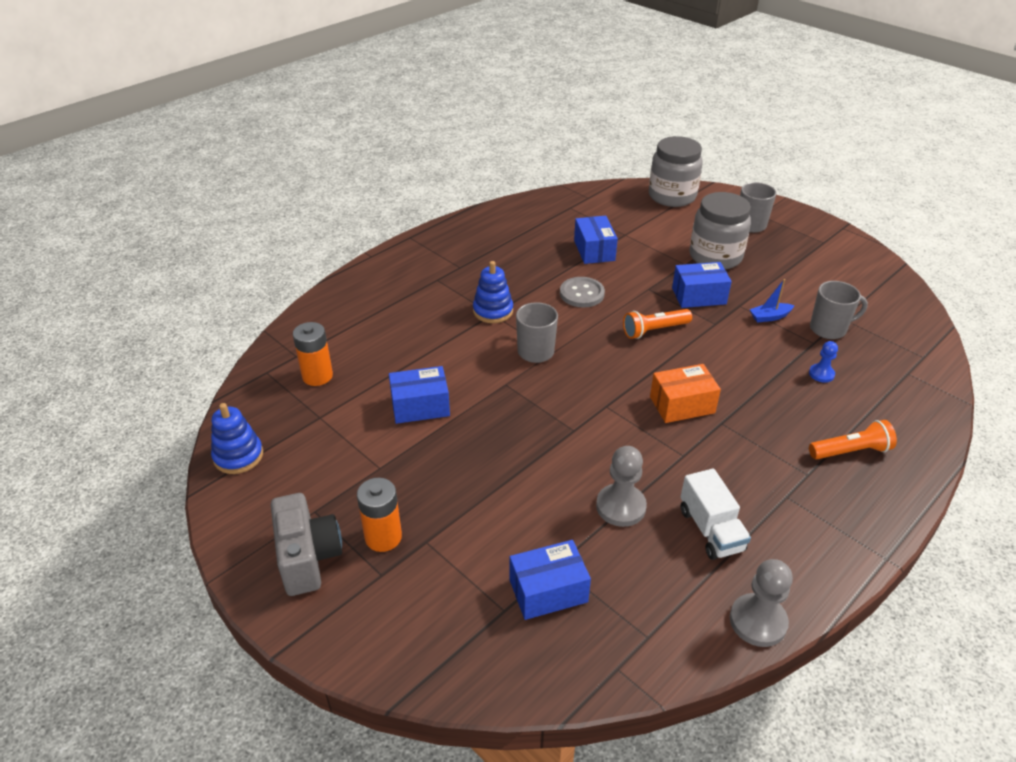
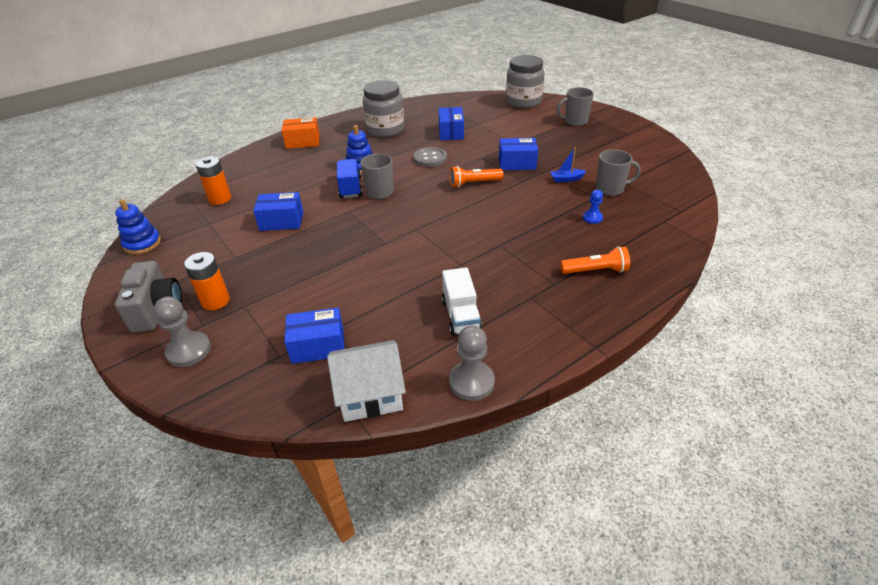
camera: 10 degrees right, 0 degrees up
(493, 347) = (350, 188): none -> blue truck
(620, 507) = (398, 295): grey pawn -> grey pawn (189, 351)
(642, 651) = (370, 394): none -> white house
(682, 405) = (474, 232): orange box -> orange box (303, 142)
(715, 257) = (540, 140): grey jar -> grey jar (385, 130)

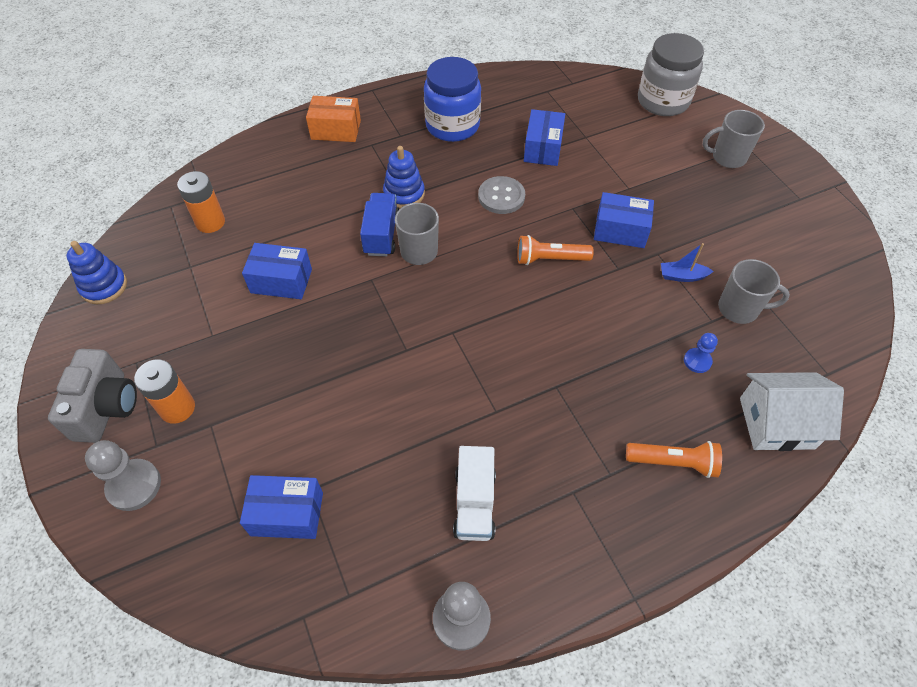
camera: 10 degrees right, 15 degrees up
(370, 394) = (334, 608): white house -> white house (776, 423)
(385, 130) = (452, 125): grey jar -> blue jar

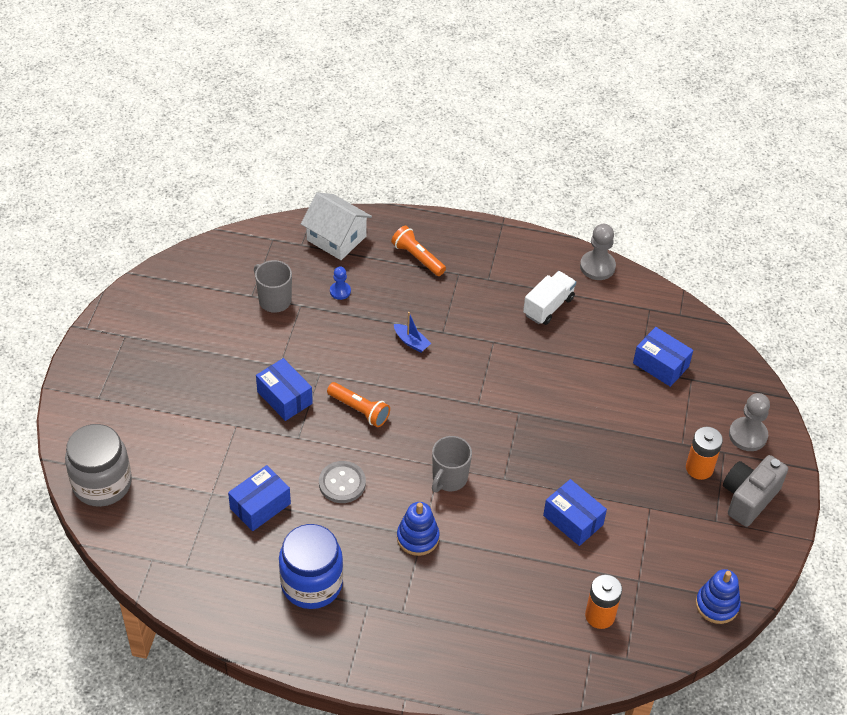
camera: 145 degrees left, 5 degrees down
(336, 130) = (421, 652): orange box -> none
(381, 235) = (467, 511): blue truck -> none
(682, 276) = (283, 341): blue boat -> blue boat (411, 342)
(727, 157) = (127, 399): grey mug -> none

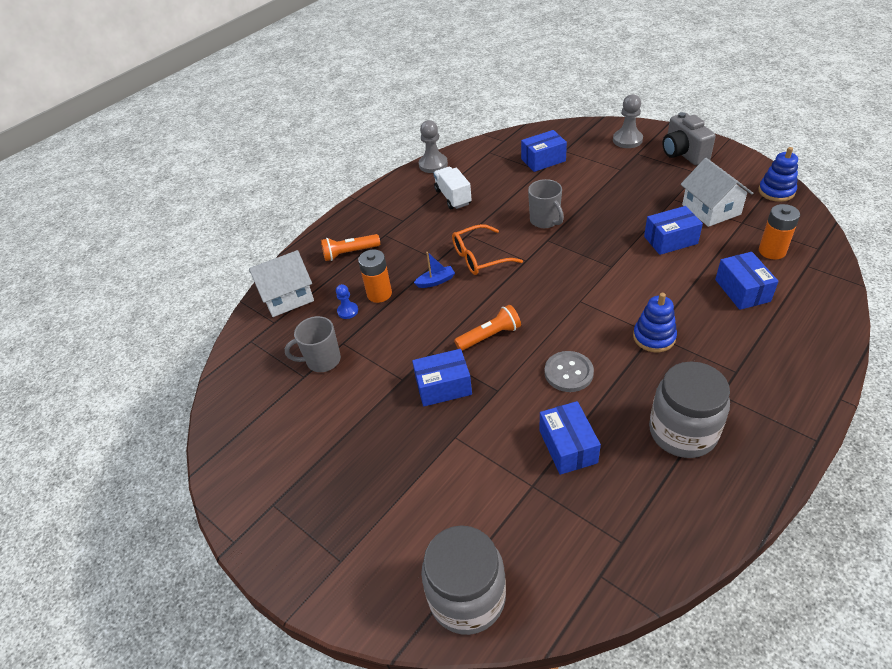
camera: 55 degrees left, 5 degrees down
(311, 584) = (682, 432): blue jar -> grey jar
(449, 479) = (597, 299): grey mug -> grey mug (545, 221)
(463, 364) = (479, 257): none -> orange glasses
(521, 598) = (742, 290): none -> blue box
(647, 547) = (711, 209): none -> white house
(699, 468) = (646, 167): orange battery -> orange battery (379, 294)

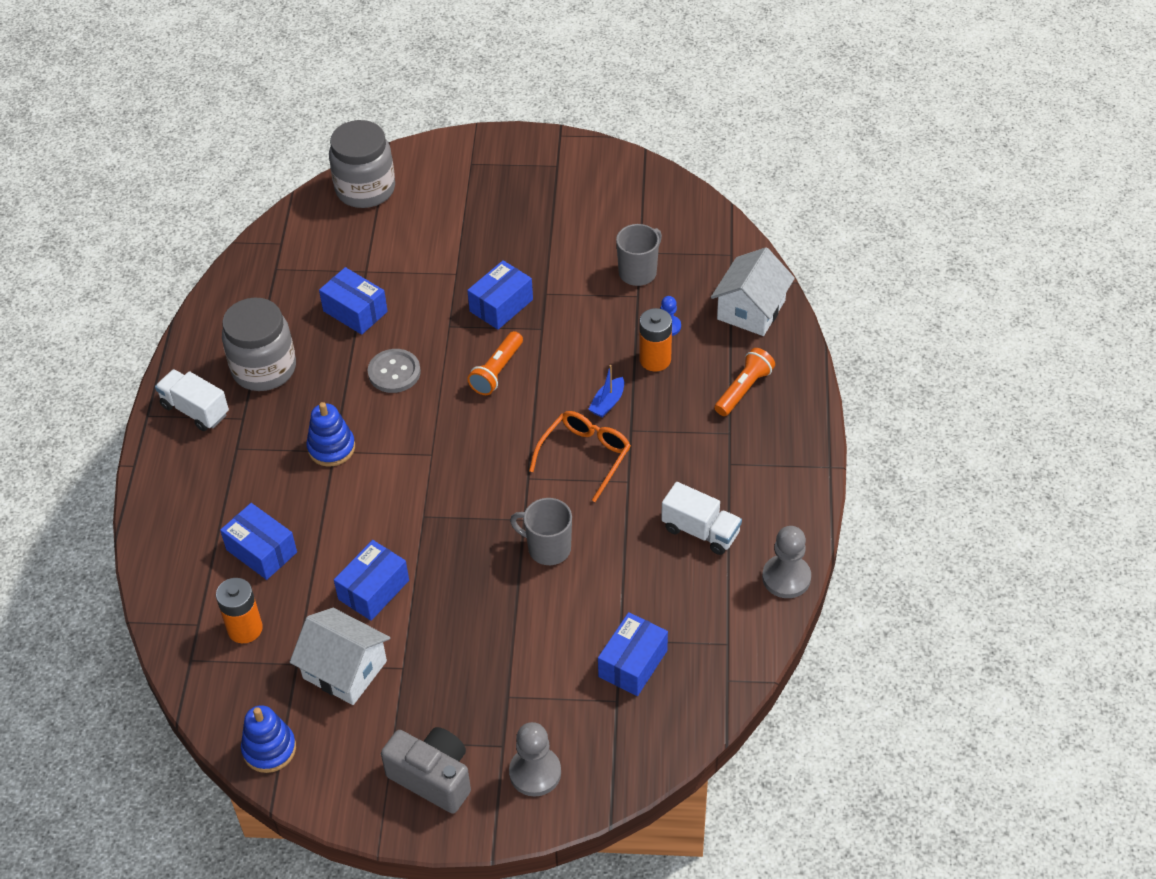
camera: 140 degrees right, 5 degrees up
(765, 423) = (195, 410): none -> white truck

